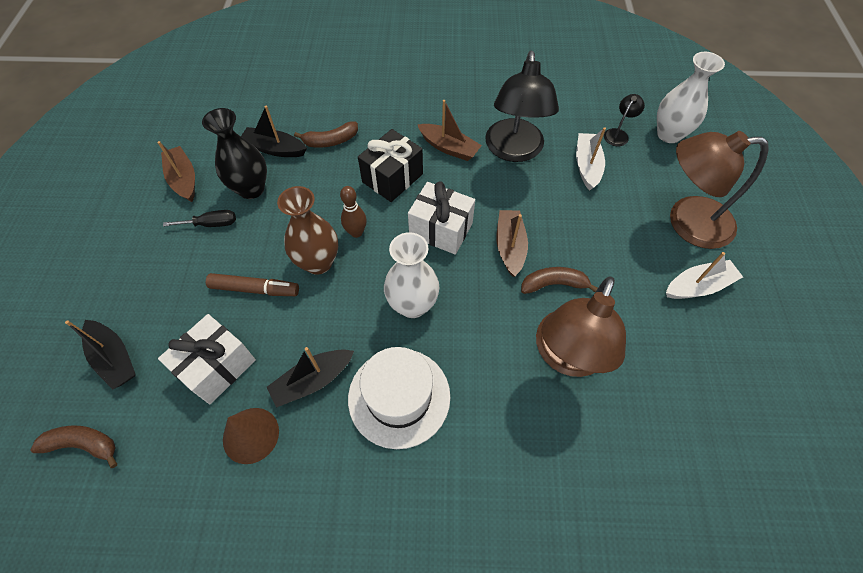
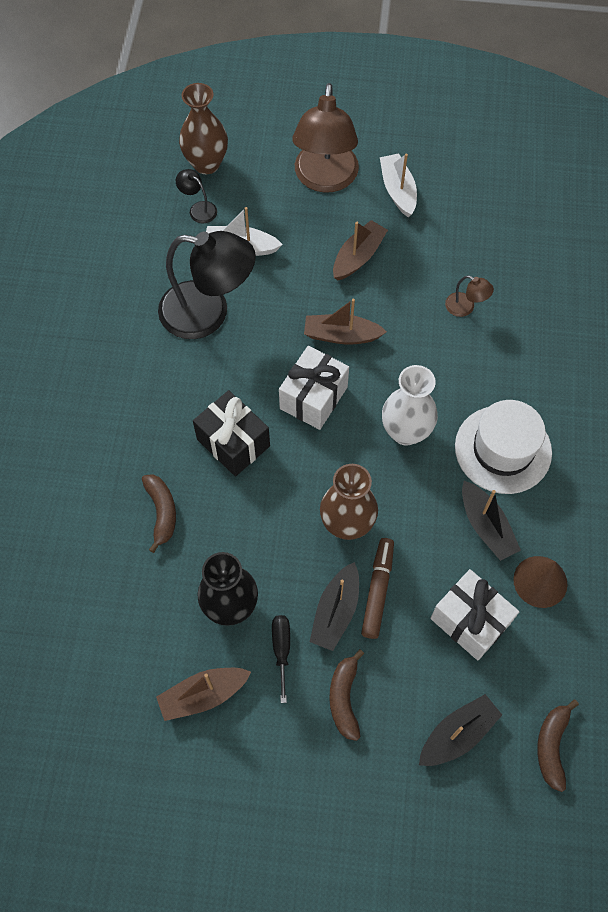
camera: 85 degrees left, 5 degrees up
(274, 149) = (165, 581): black boat -> black boat (336, 611)
(356, 232) = (309, 484): brown bowling pin -> none
(449, 148) = (194, 379): brown boat -> brown boat (358, 257)
(553, 284) = (388, 304): brown banana -> brown banana (344, 698)
(566, 356) = (465, 307): brown lamp -> brown lamp, size x0.42
(669, 134) = (206, 164): white vase -> brown vase

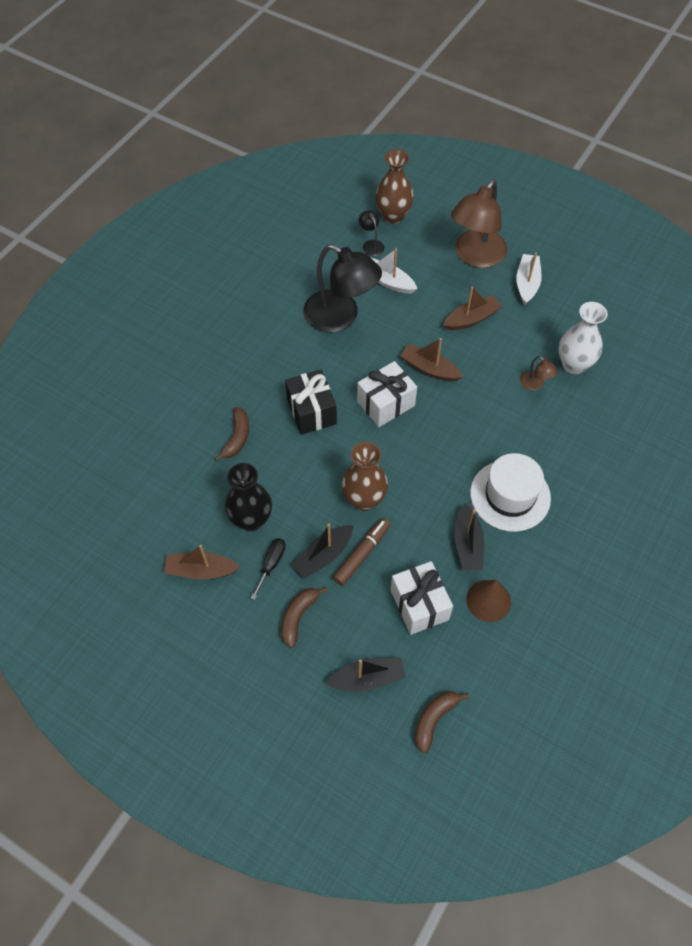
camera: 25 degrees right, 5 degrees down
(405, 432) = (442, 454): white vase -> white vase (573, 365)

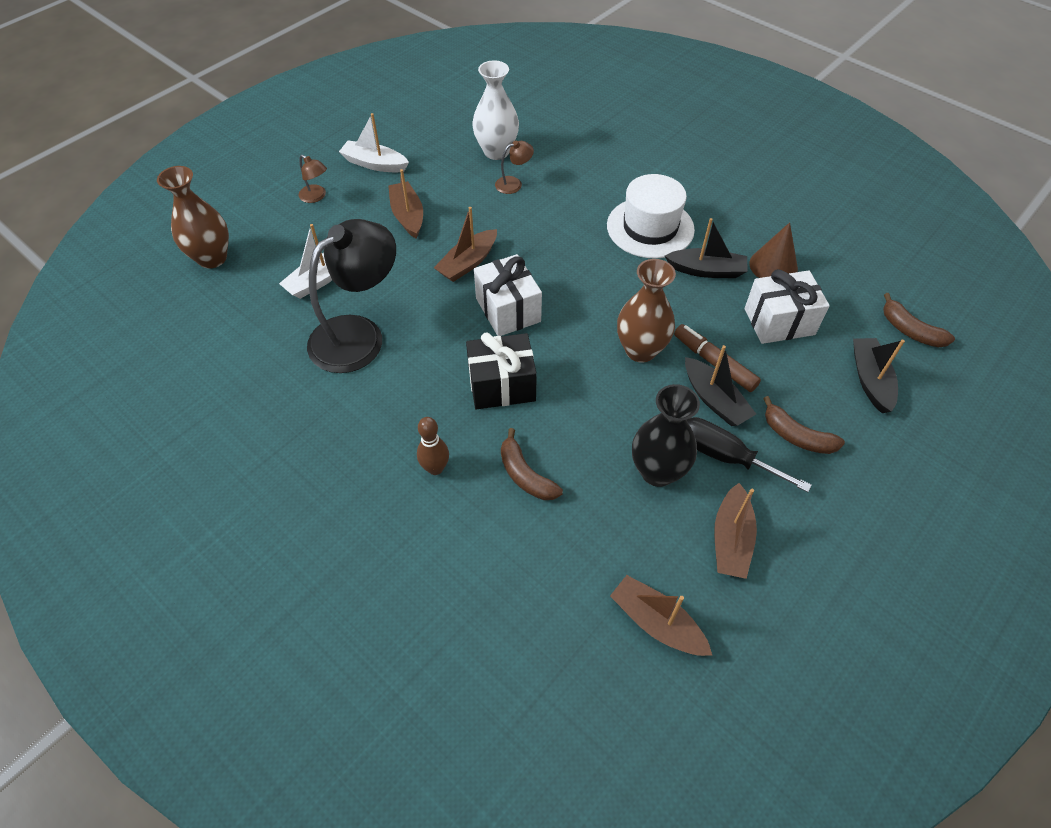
camera: 80 degrees left, 5 degrees down
(135, 527) = (656, 622): none -> brown boat
(235, 385) = (435, 468): none -> brown bowling pin
(237, 438) = (525, 475): brown banana -> brown banana turned 150 degrees counterclockwise
(271, 564) = (724, 456): black screwdriver -> black screwdriver, size x1.51
(371, 244) = (250, 287): black lamp -> none
(475, 256) = (316, 197): brown lamp -> brown lamp, size x0.42

